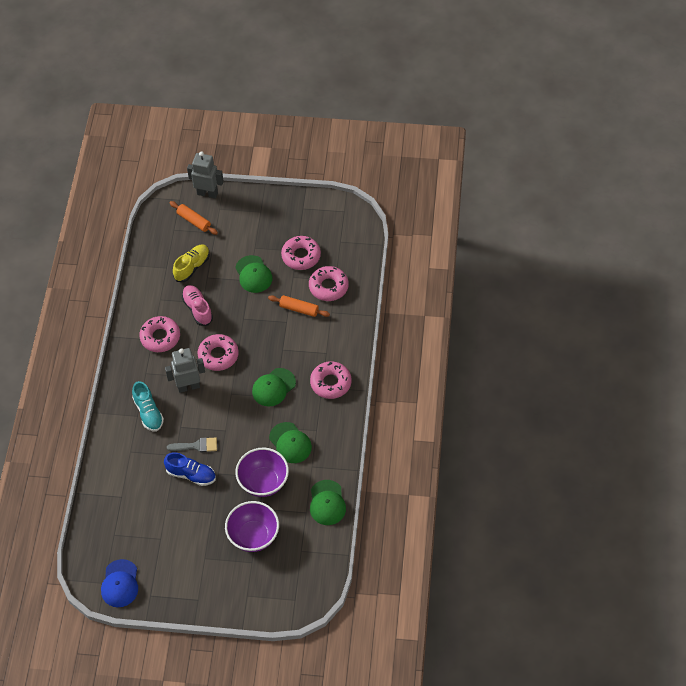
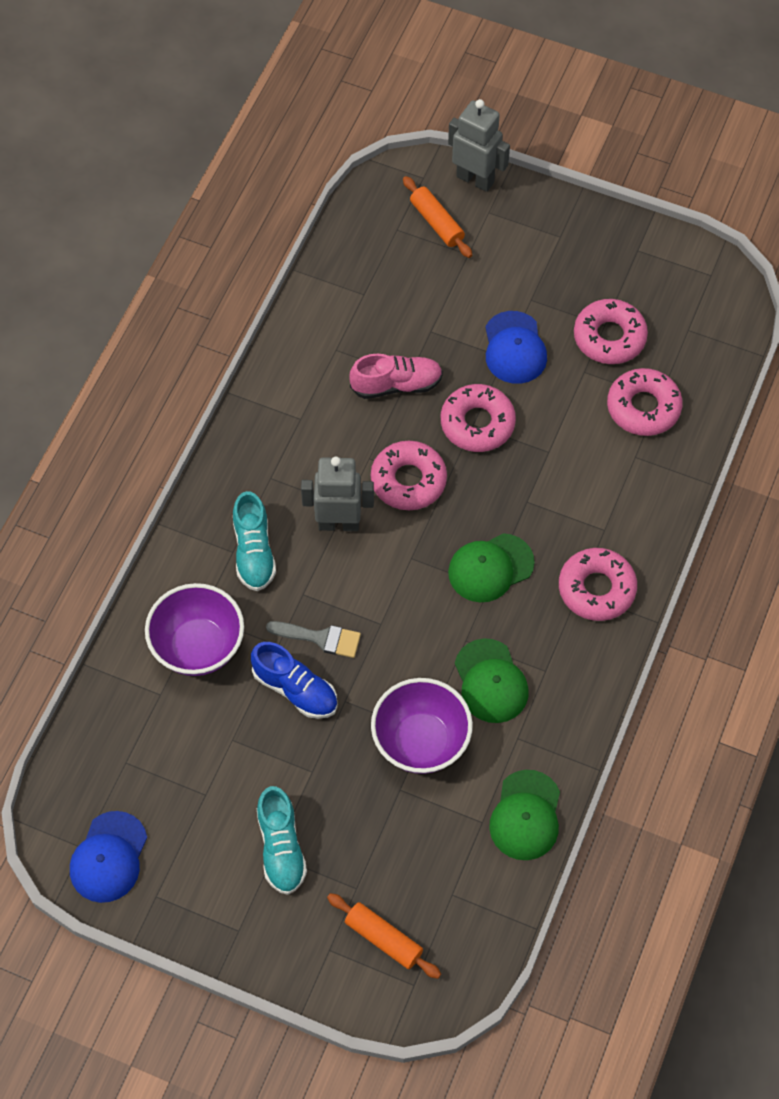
camera: 15 degrees right, 5 degrees up
(160, 337) = (315, 418): pink donut -> pink donut (477, 423)
(192, 267) = (409, 305): yellow shoe -> none
(197, 309) = (396, 385): pink shoe -> pink shoe turned 90 degrees clockwise
(207, 554) = (281, 848): none -> turquoise shoe
(253, 274) = (514, 348): green cap -> blue cap
(253, 536) = (373, 839): purple bowl -> purple bowl (198, 647)
(299, 309) = (578, 434): orange rolling pin -> orange rolling pin (383, 939)

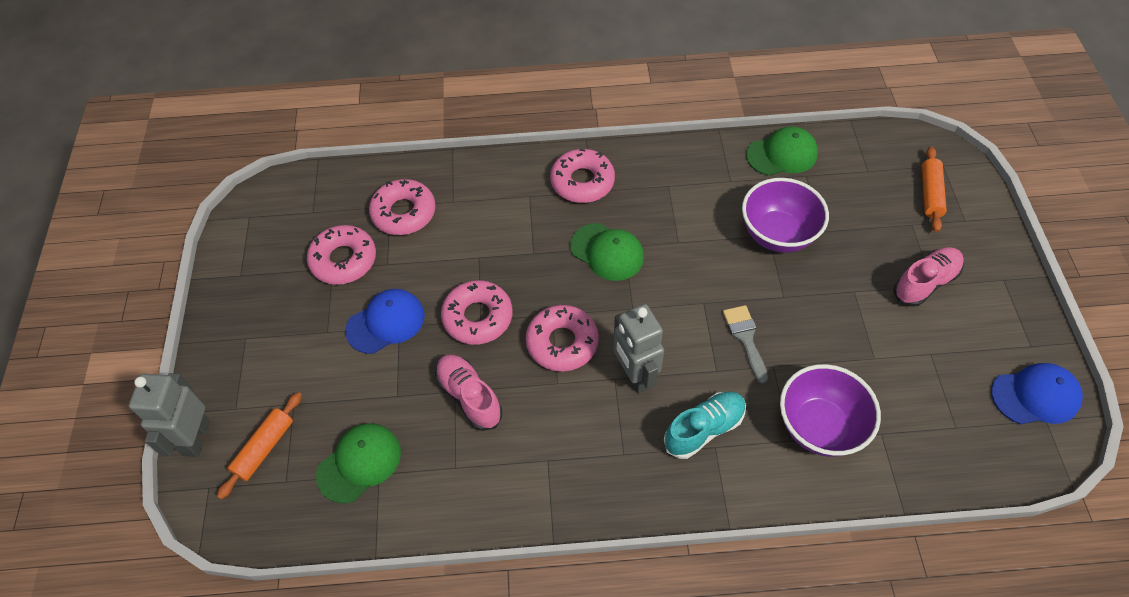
camera: 115 degrees left, 5 degrees down
(281, 848) = (925, 283): turquoise shoe -> pink shoe
(295, 689) = (800, 334): blue shoe -> none
(491, 681) = (700, 213): green cap -> green cap (359, 463)

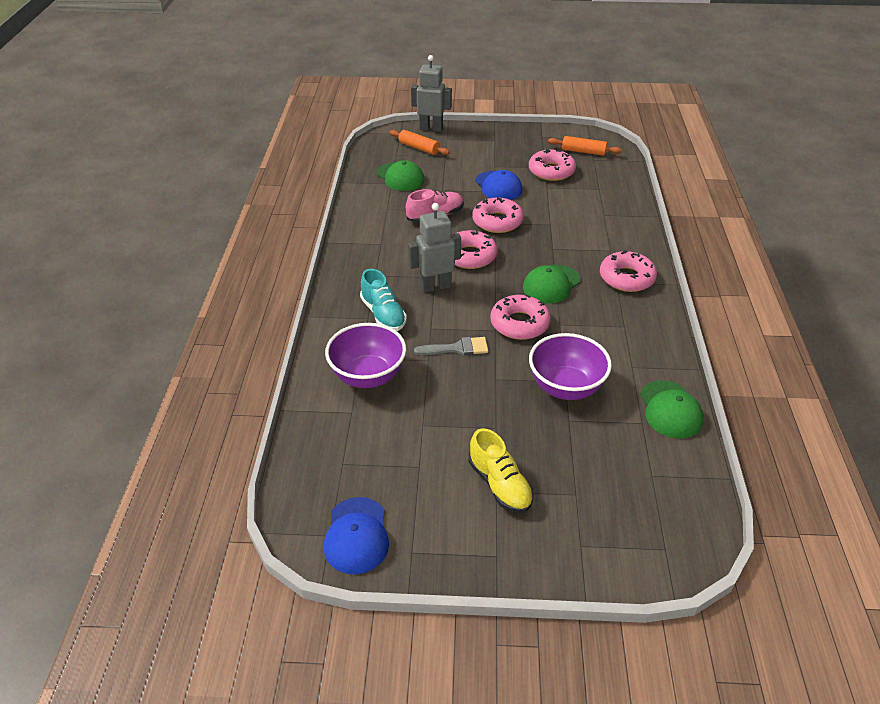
camera: 95 degrees right, 15 degrees down
(404, 213) = (592, 194): pink donut -> pink donut (519, 323)
(925, 283) = (500, 485): pink shoe -> yellow shoe
(930, 194) = (619, 523): orange rolling pin -> orange rolling pin (583, 151)

